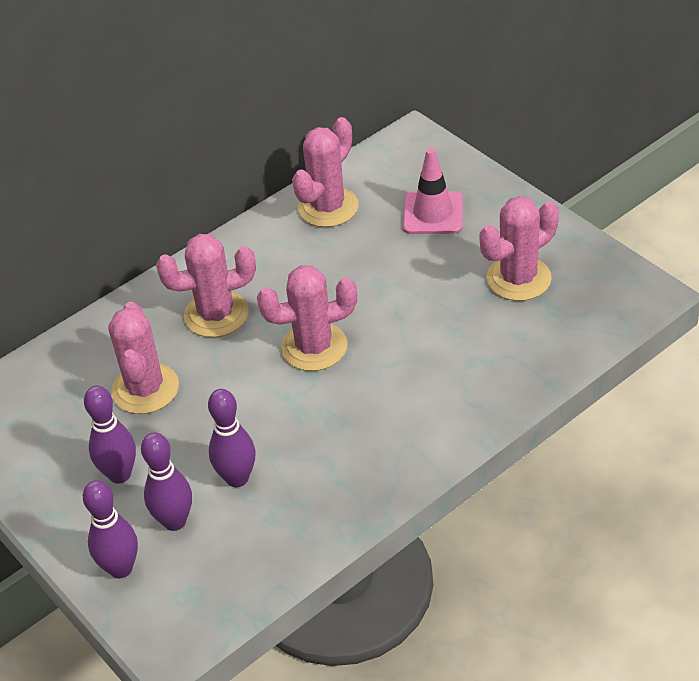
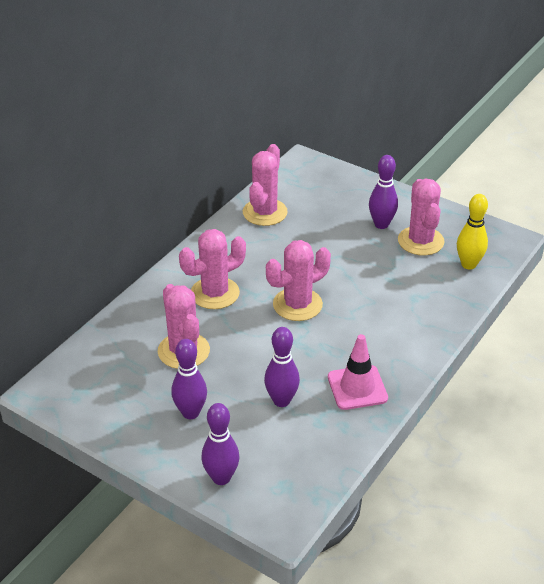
camera: 20 degrees left, 5 degrees down
(174, 521) = (248, 438): purple bowling pin -> purple bowling pin (381, 224)
(433, 213) = (341, 207): pink traffic cone -> pink traffic cone (357, 387)
(518, 279) = (420, 241): pink cactus -> pink cactus turned 45 degrees counterclockwise
(569, 323) = (468, 264): none -> yellow bowling pin

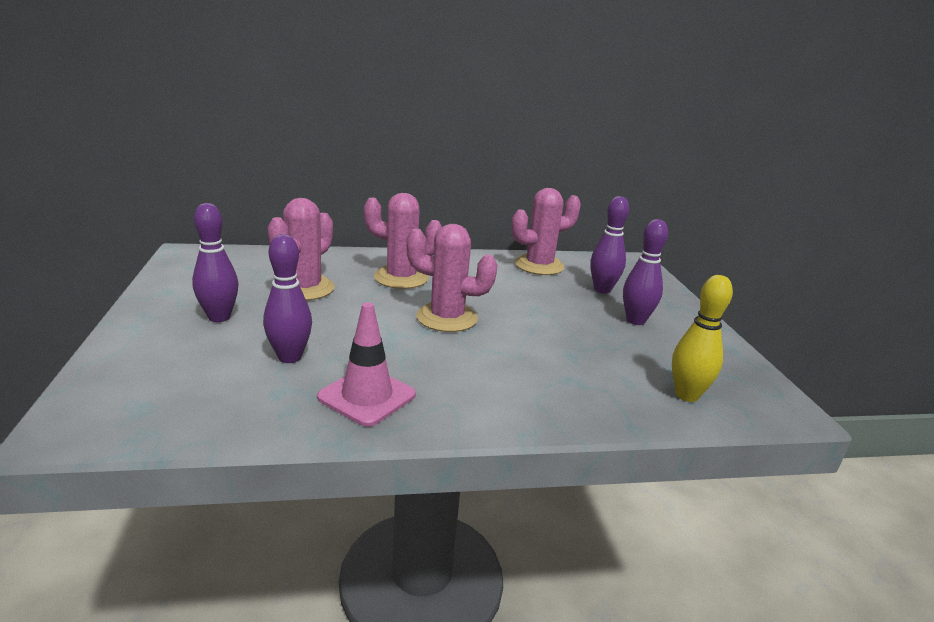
camera: 45 degrees right, 15 degrees down
(221, 478) = (127, 364): purple bowling pin -> purple bowling pin (602, 290)
(420, 241) = (658, 350): pink cactus -> none

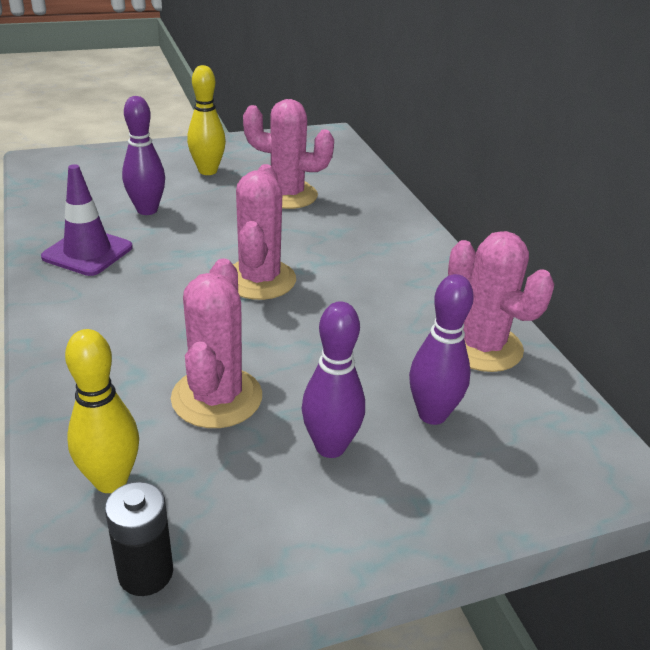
camera: 80 degrees right, 10 degrees up
(219, 317) = (208, 171): purple bowling pin -> yellow bowling pin
(367, 396) = (87, 252): pink traffic cone -> purple traffic cone
(401, 278) = (351, 242): pink cactus -> pink cactus (217, 397)
(754, 386) = (146, 573): none -> black battery

